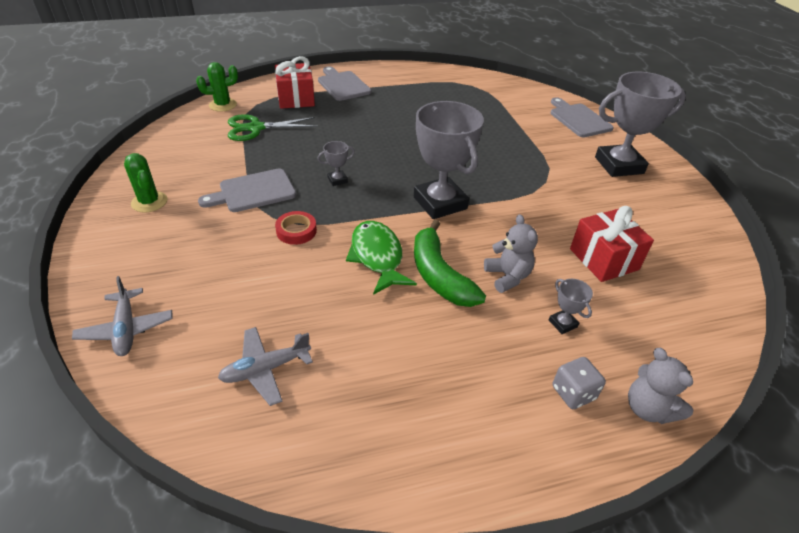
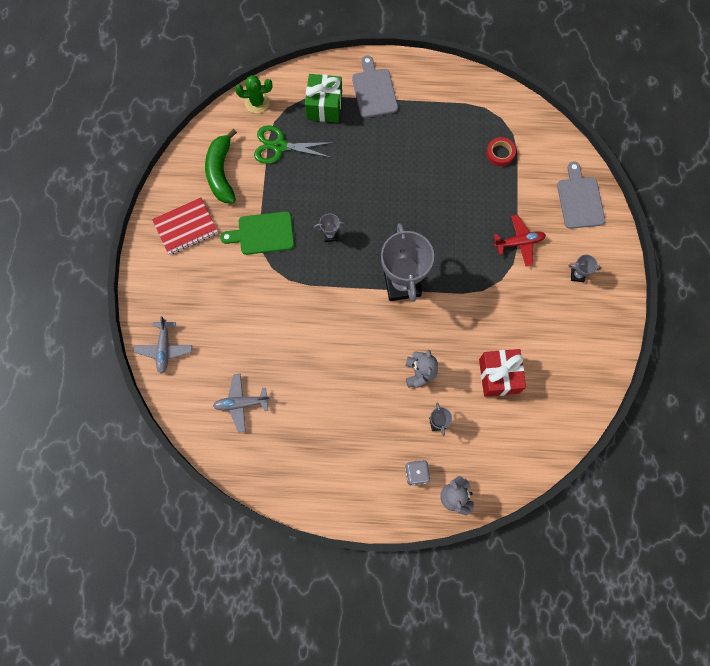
camera: 20 degrees right, 30 degrees up
(149, 202) = (185, 227): green cactus -> red notebook
(253, 191) = (263, 233): grey cutting board -> green cutting board
(296, 99) = (324, 106): red gift -> green gift
(296, 231) = (285, 287): red tape -> red tape (500, 153)
(377, 257) = (335, 329): green fish -> none
(439, 275) = (372, 358): green banana -> green banana (221, 172)
(544, 153) = (519, 242): none -> red plane
(619, 165) = (577, 275): grey trophy -> grey trophy, size x0.41

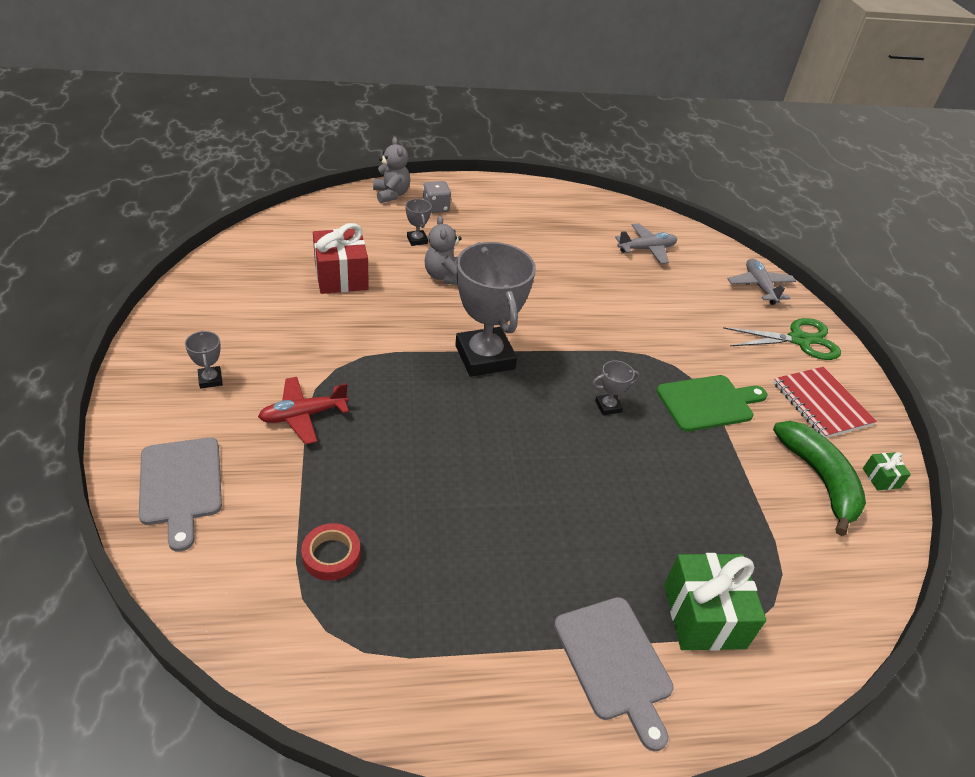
camera: 165 degrees right, 30 degrees down
(182, 170) = (881, 478): none -> green gift
(185, 227) = (821, 404): red notebook -> red notebook turned 75 degrees counterclockwise
(257, 102) = (834, 608): green cactus -> none
(279, 146) = (749, 529): green scissors -> green scissors (799, 340)
(577, 275) = (210, 379): grey trophy -> grey trophy turned 75 degrees clockwise

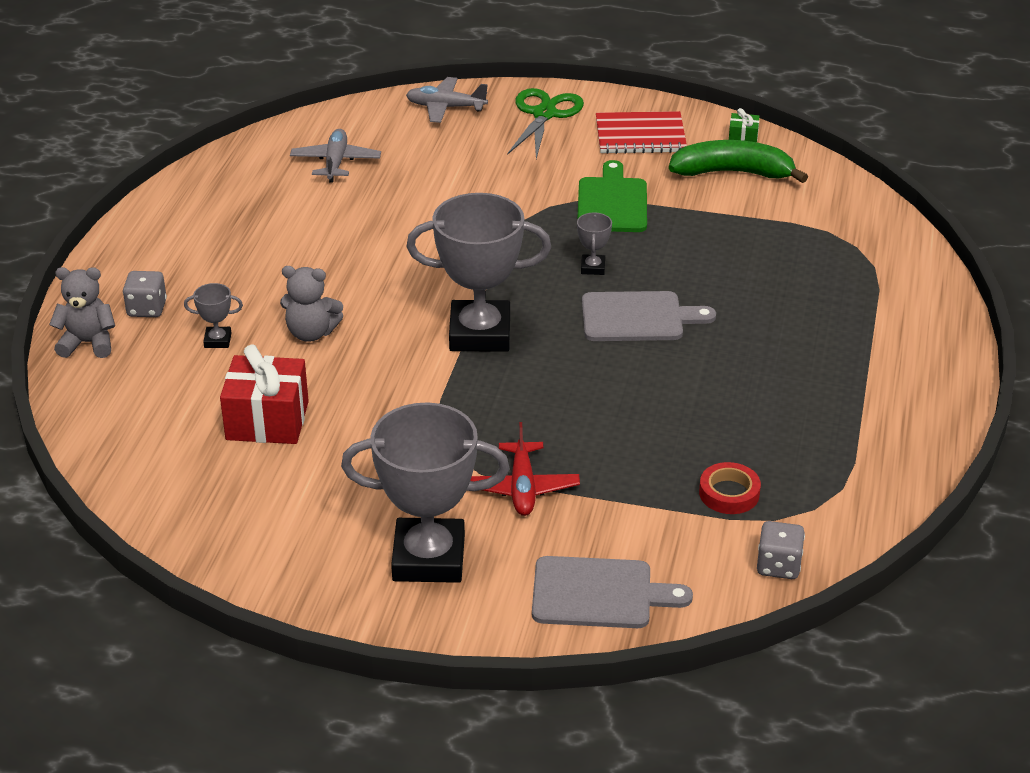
camera: 65 degrees left, 5 degrees down
(210, 379) = (429, 558): grey trophy -> grey trophy, size x2.42
(235, 612) = (778, 565): none -> grey dice
(614, 662) = (888, 347): grey cutting board -> grey cutting board (637, 317)
(704, 616) = (857, 286): green gift -> none

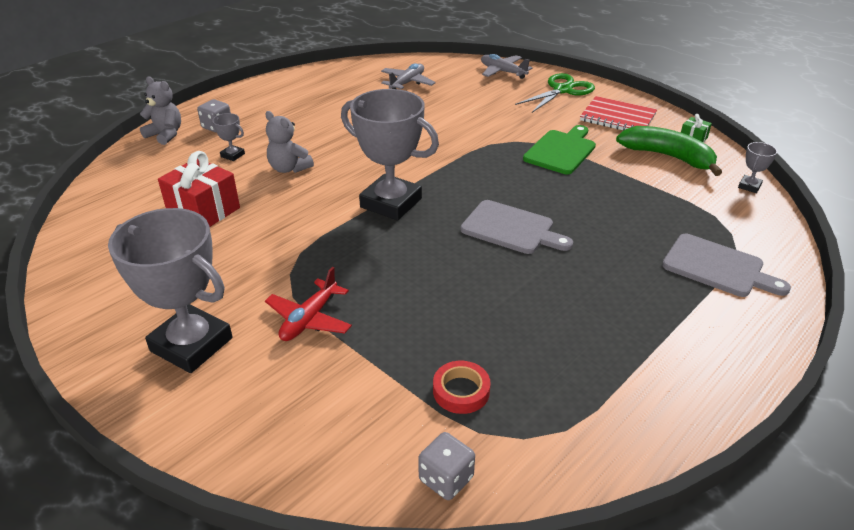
camera: 30 degrees right, 0 degrees up
(593, 268) = (509, 186): grey trophy -> grey trophy (749, 186)
(599, 593) = (276, 432): grey cutting board -> grey cutting board (717, 267)

